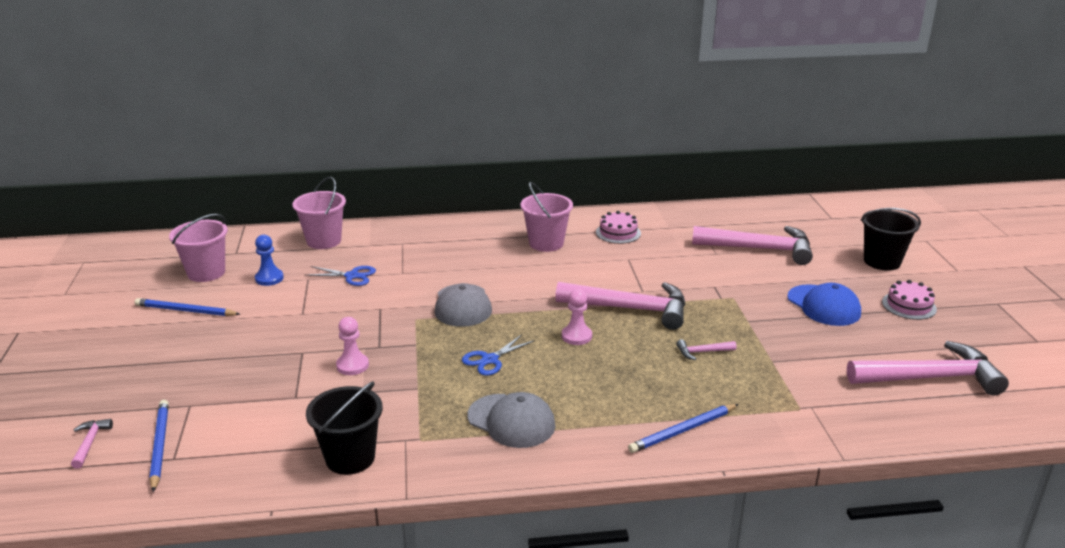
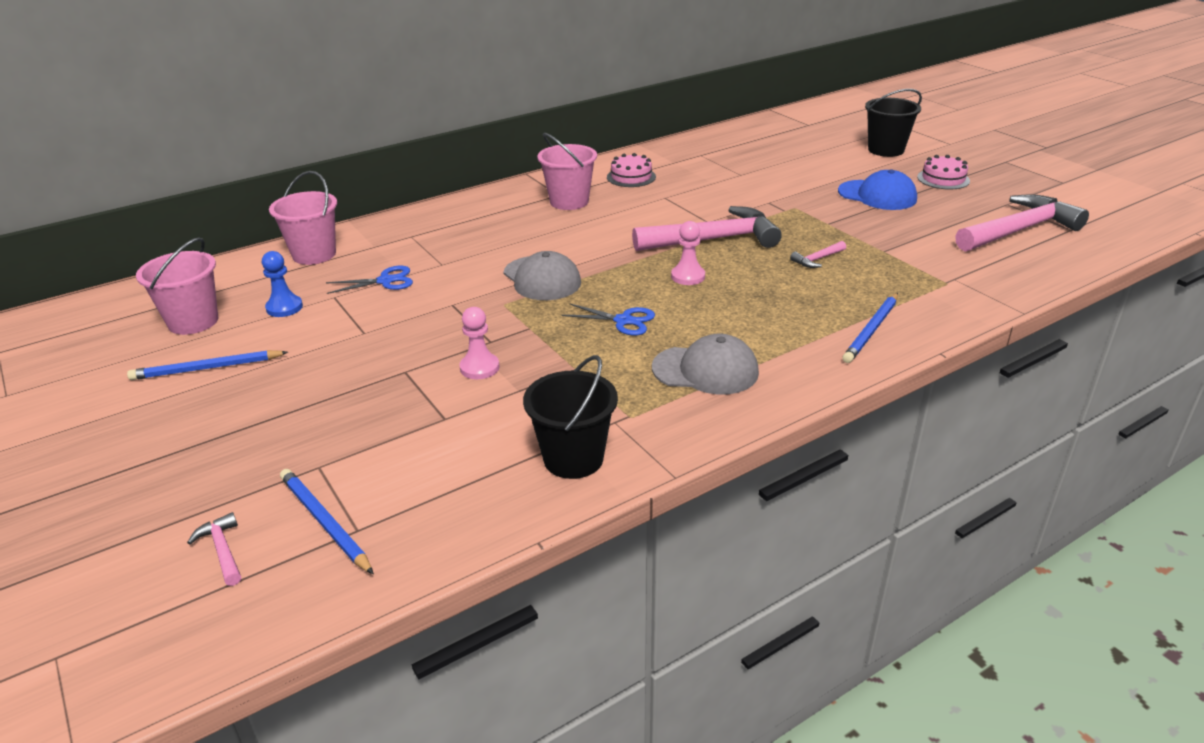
camera: 25 degrees left, 5 degrees up
(489, 360) = (624, 321): blue scissors -> blue scissors turned 90 degrees counterclockwise
(759, 249) = (775, 162): pink hammer -> none

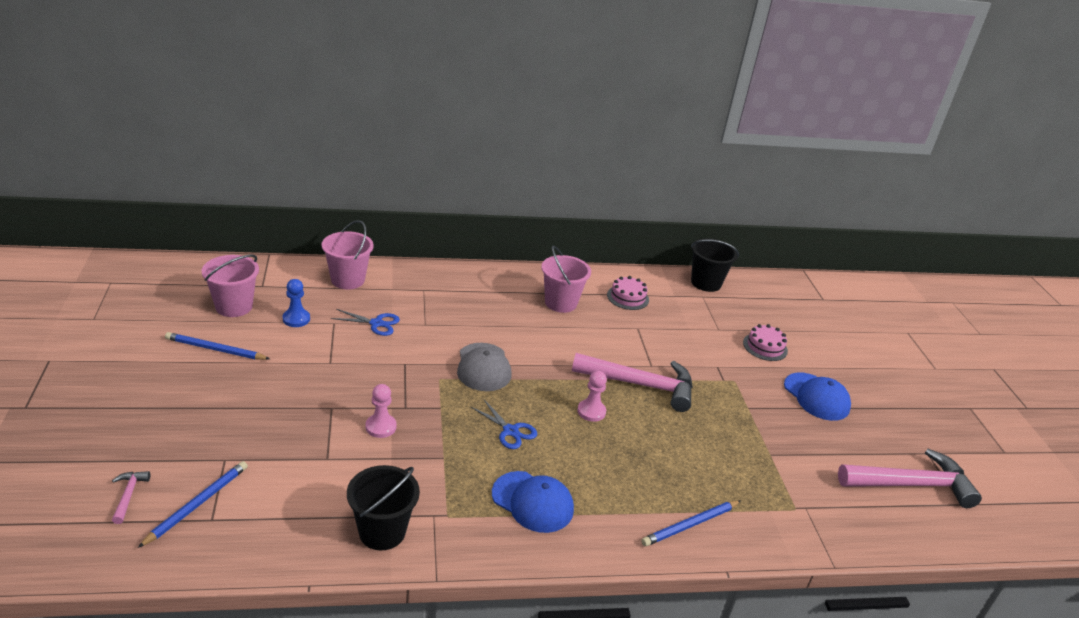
camera: 20 degrees right, 0 degrees up
(324, 522) = (197, 504): blue pencil -> blue pencil turned 45 degrees clockwise
(705, 370) = (533, 502): grey cap -> blue cap
(817, 259) = (707, 439): pink hammer -> none
(886, 150) = (868, 352): black bucket -> black bucket (706, 283)
(943, 179) = (892, 403): pink cake -> pink cake (765, 347)

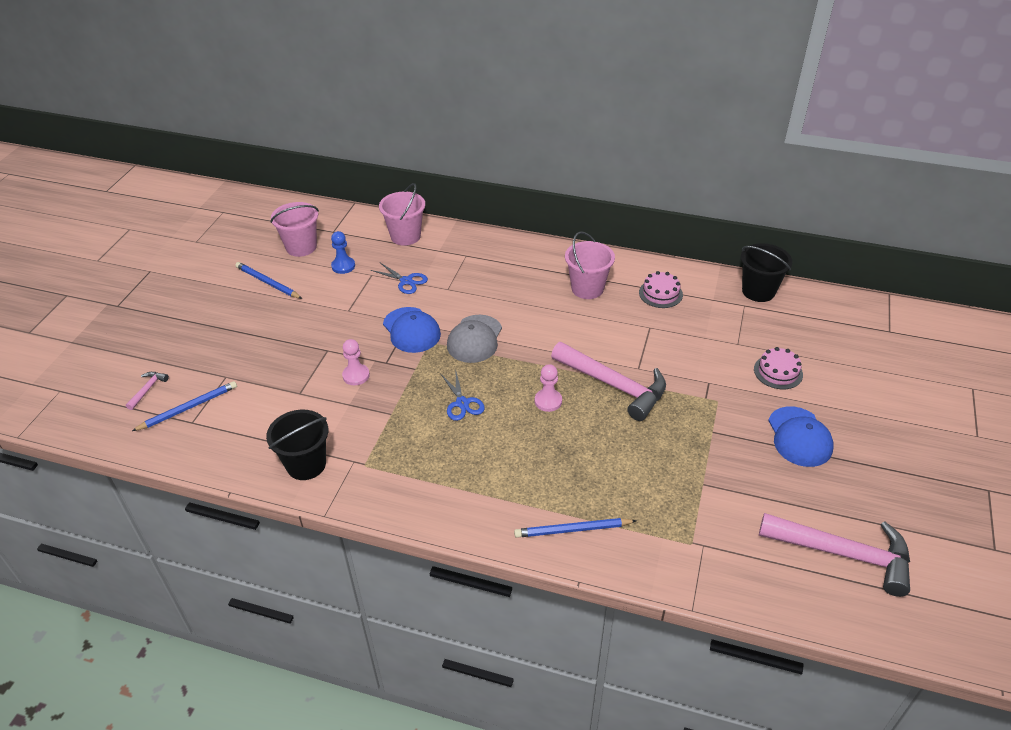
camera: 30 degrees right, 10 degrees up
(533, 502) = (442, 471): blue cap -> blue cap (411, 330)

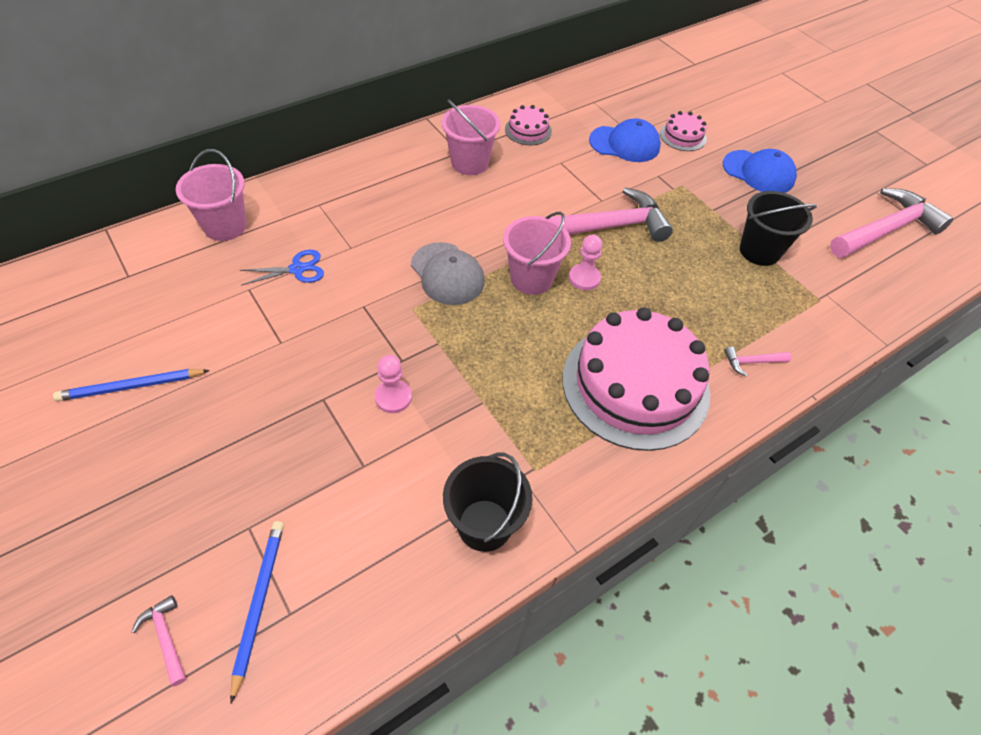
camera: 55 degrees left, 10 degrees up
(301, 247) = (113, 318): pink bucket -> pink bucket (531, 278)
(343, 266) = (201, 303): blue pawn -> none
(411, 330) = (378, 311): blue cap -> blue cap (625, 144)
(462, 403) = (526, 338): blue scissors -> none
(480, 477) = (635, 385): none -> pink cake
(572, 530) = (752, 362): blue pencil -> pink hammer
(758, 291) = (586, 85): black bucket -> black bucket (759, 251)

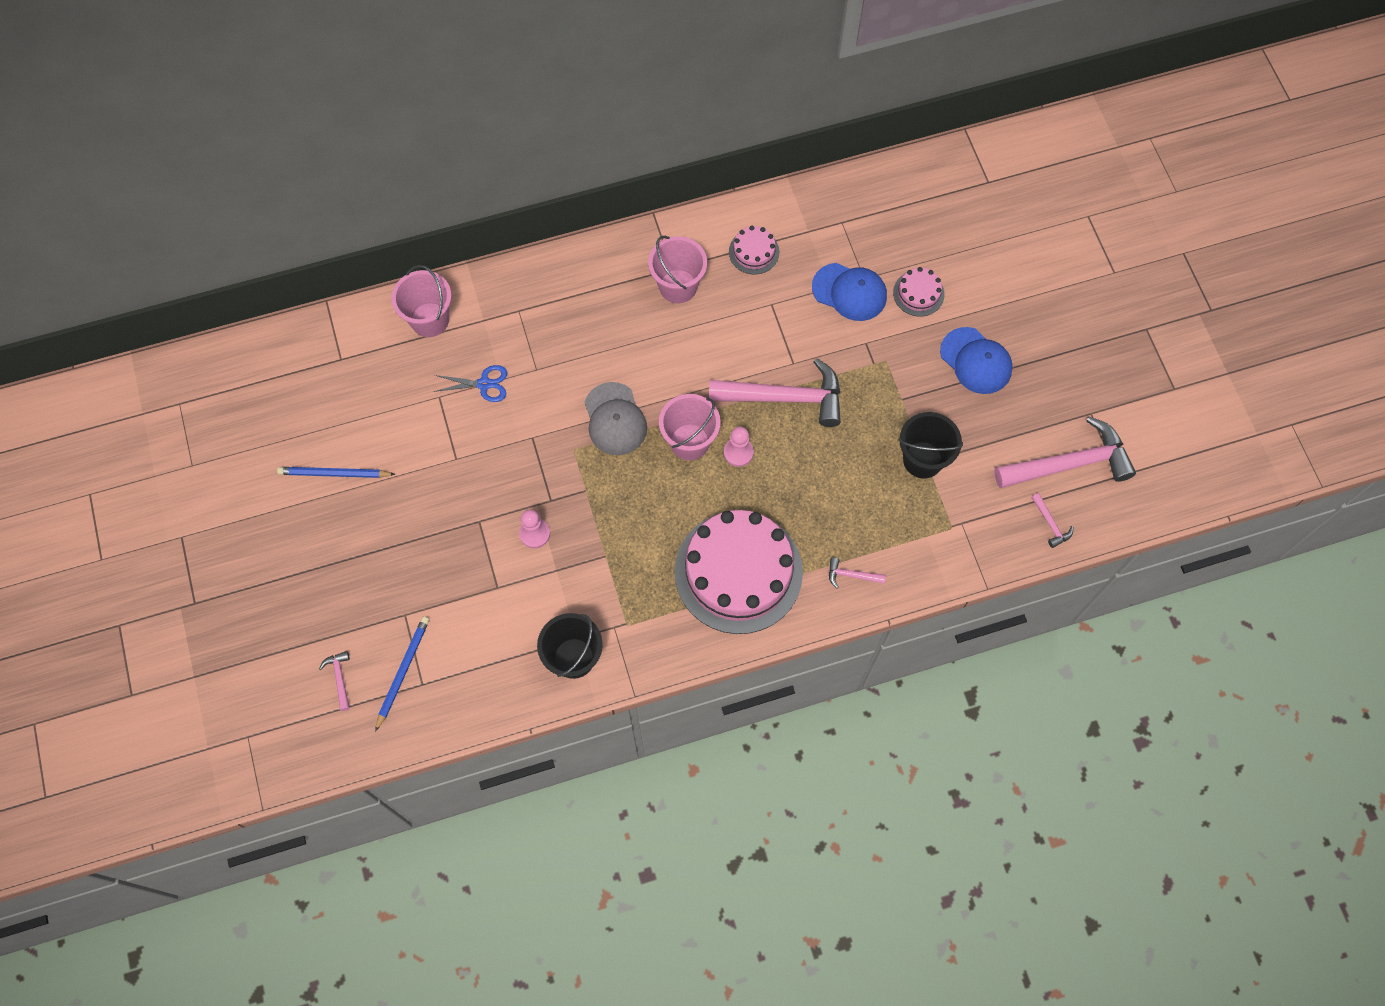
camera: 20 degrees right, 15 degrees up
(904, 278) = (1050, 524): none -> pink hammer

